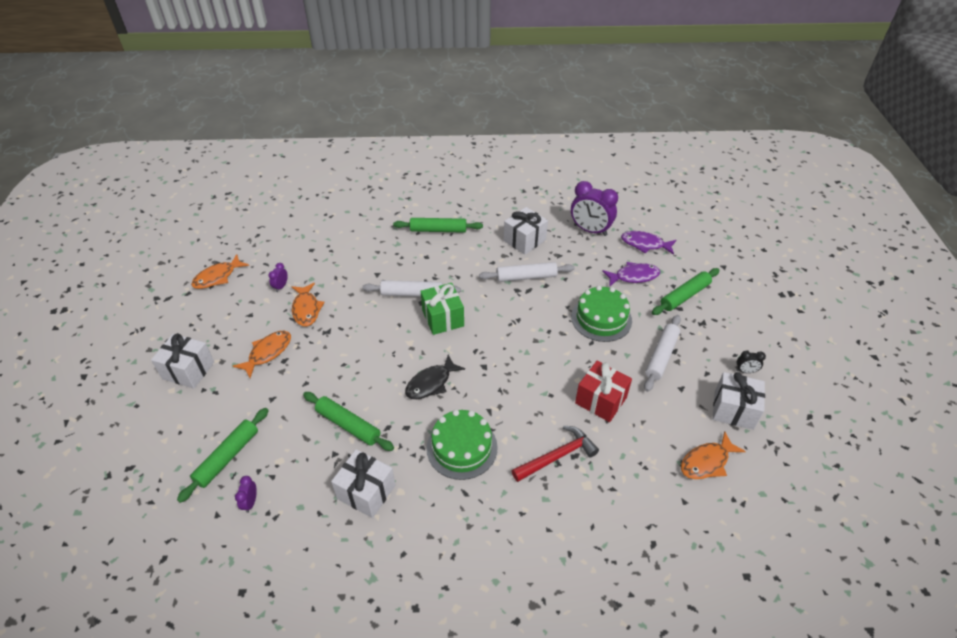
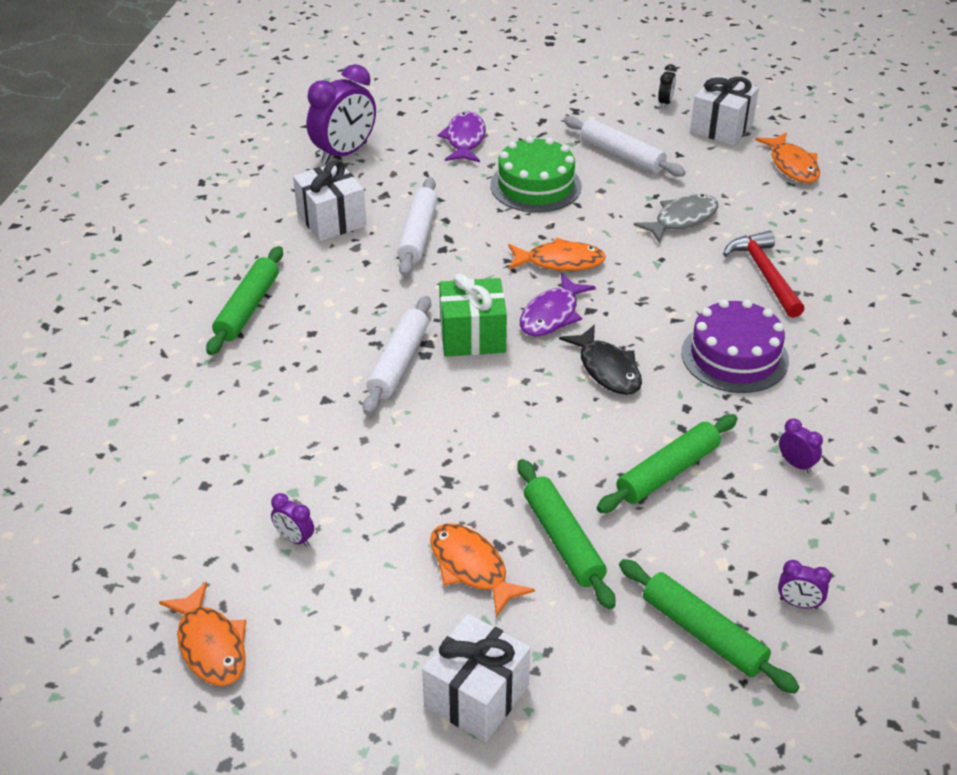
camera: 75 degrees left, 5 degrees down
(306, 309) = (377, 504): orange fish -> orange fish (560, 262)
(366, 492) = (796, 464): white gift -> purple clock
(462, 447) = (734, 356): green cake -> purple cake
(601, 400) = (682, 219): red gift -> grey fish
(645, 244) = (403, 115): purple fish -> purple fish (552, 315)
(684, 296) = (521, 110): green rolling pin -> green rolling pin (563, 540)

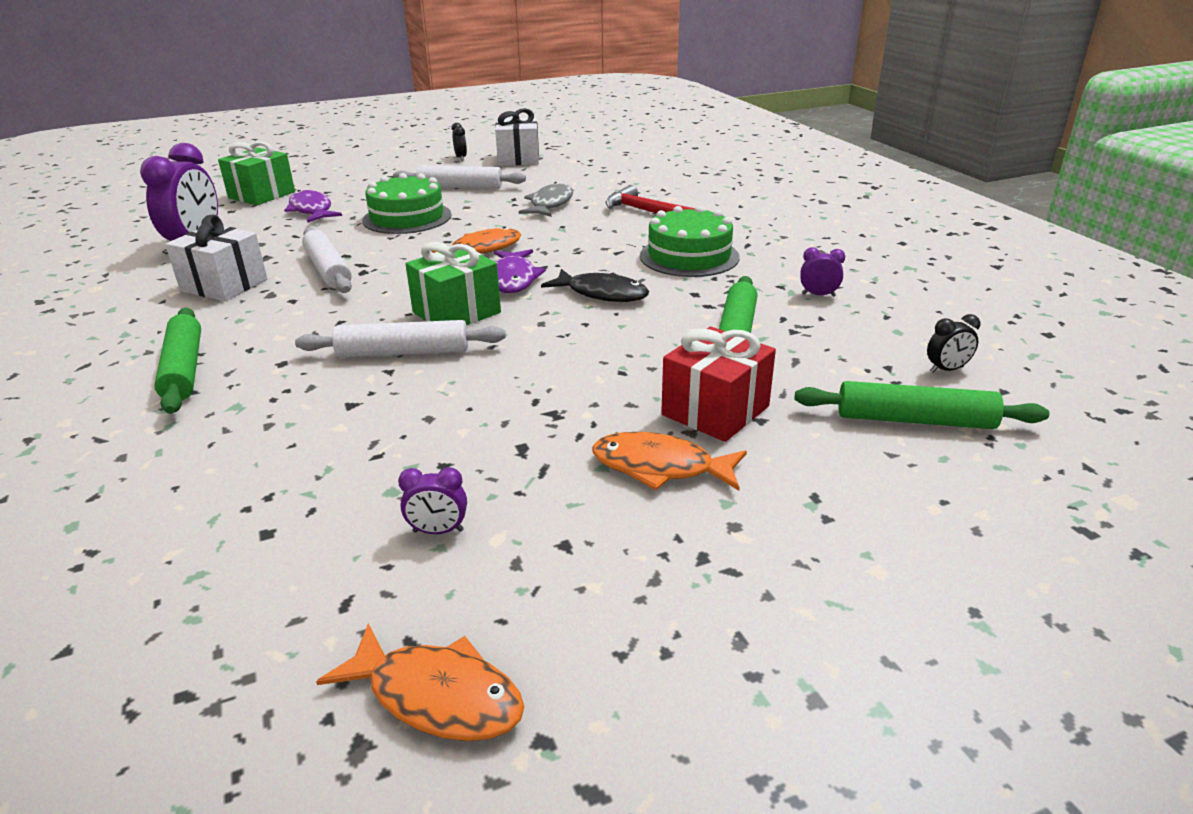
camera: 35 degrees left, 10 degrees down
(399, 363) = (403, 352): white rolling pin -> white rolling pin turned 75 degrees counterclockwise
(440, 97) = (262, 195): none -> green gift
(476, 696) = (804, 570): white gift -> none
(563, 540) = (715, 410): green rolling pin -> red gift
(734, 356) = (689, 256): purple cake -> green cake
(792, 165) = (593, 163): orange fish -> none
(798, 603) = (946, 369): purple clock -> black clock

